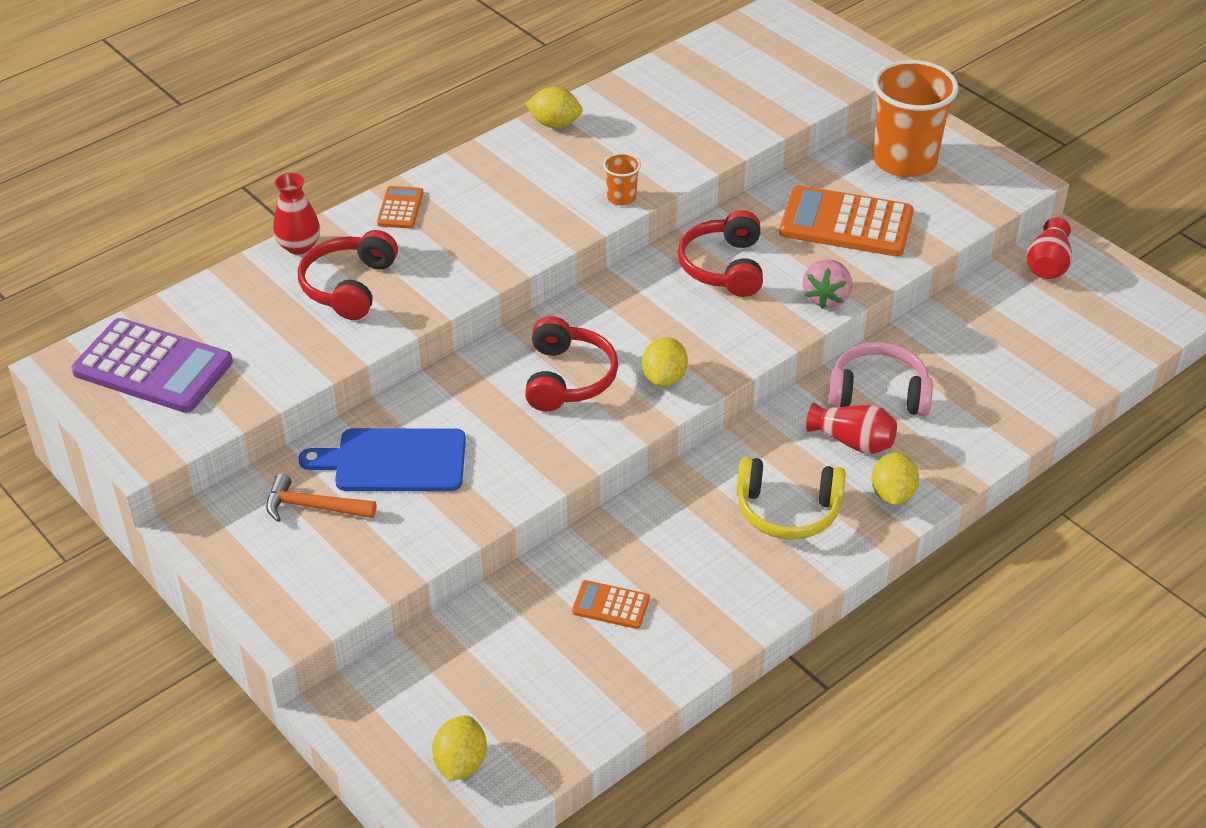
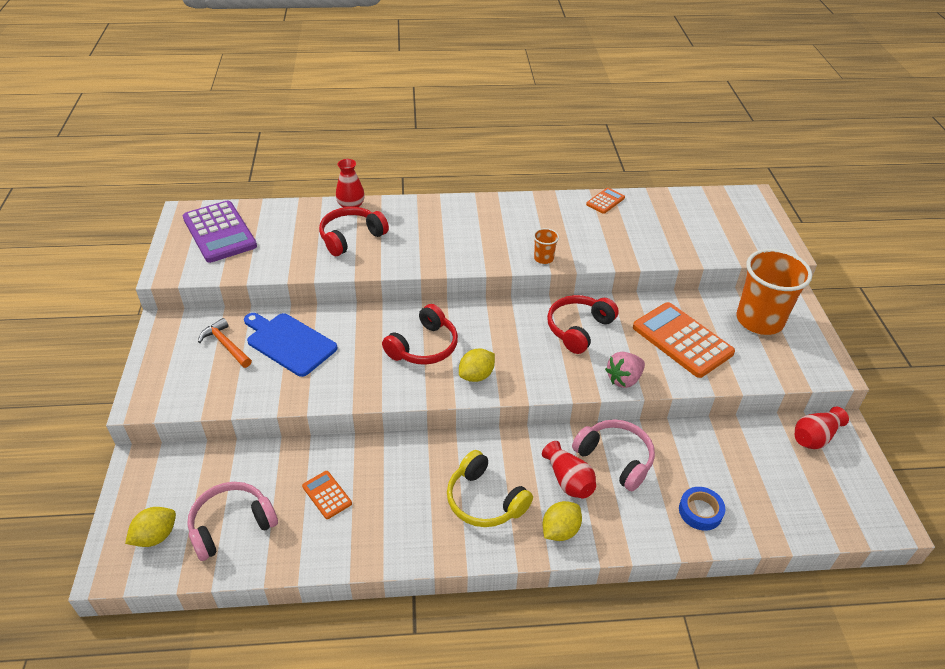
camera: 35 degrees right, 0 degrees up
(400, 208) = (420, 210): orange calculator -> orange calculator (605, 201)
(536, 699) = (231, 525): none -> pink headphones
(555, 124) = (549, 202): yellow lemon -> none
(1006, 398) = (700, 511): none -> blue tape

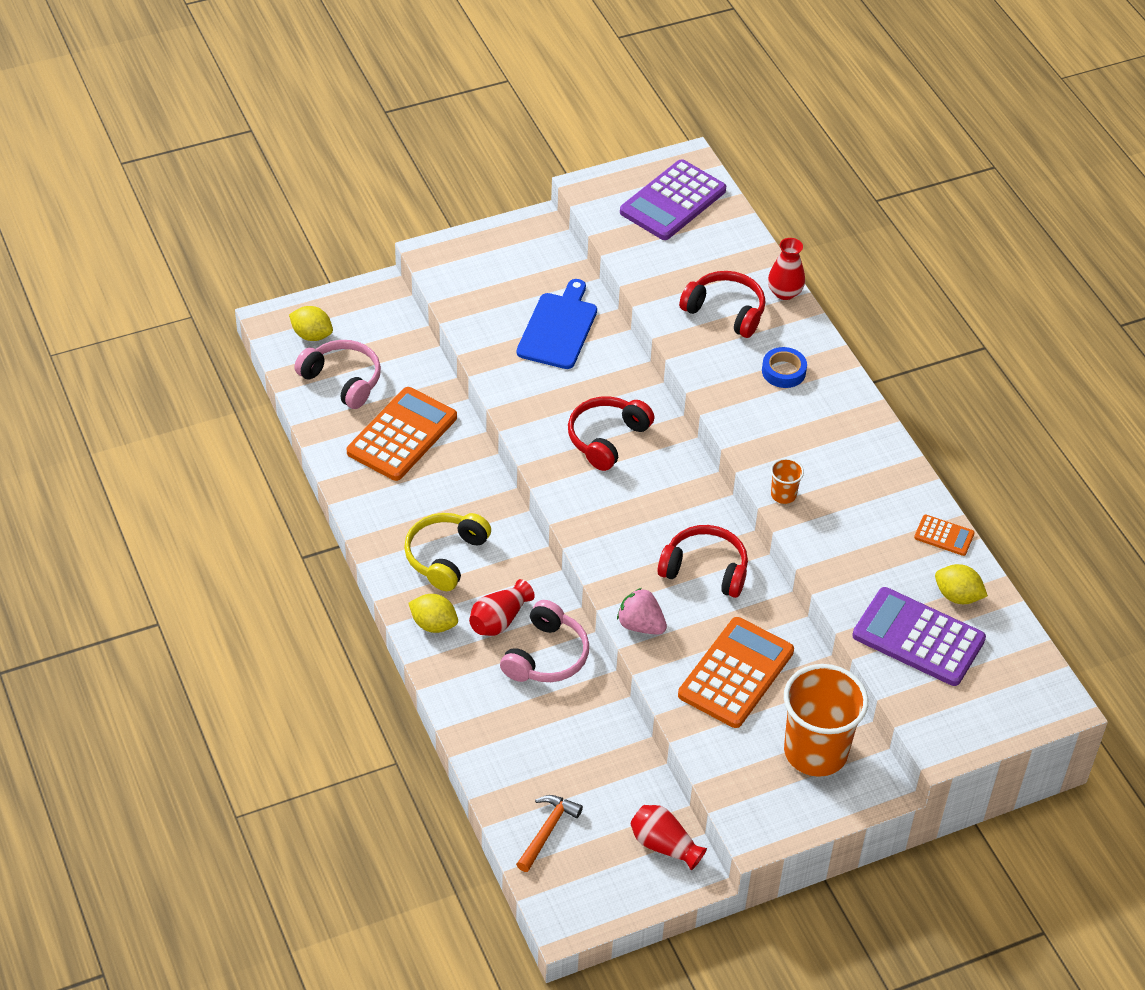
camera: 70 degrees right, 5 degrees up
(226, 345) = (531, 282): orange hammer -> orange hammer (547, 831)
(327, 495) = (402, 435): orange calculator -> orange calculator, size x2.10
(424, 347) = (606, 438): red headphones -> red headphones turned 105 degrees clockwise
(476, 376) = (584, 493): yellow lemon -> yellow lemon (957, 596)
(690, 235) = (918, 638): none -> purple calculator
(700, 511) = (506, 740): blue tape -> blue tape (783, 371)

